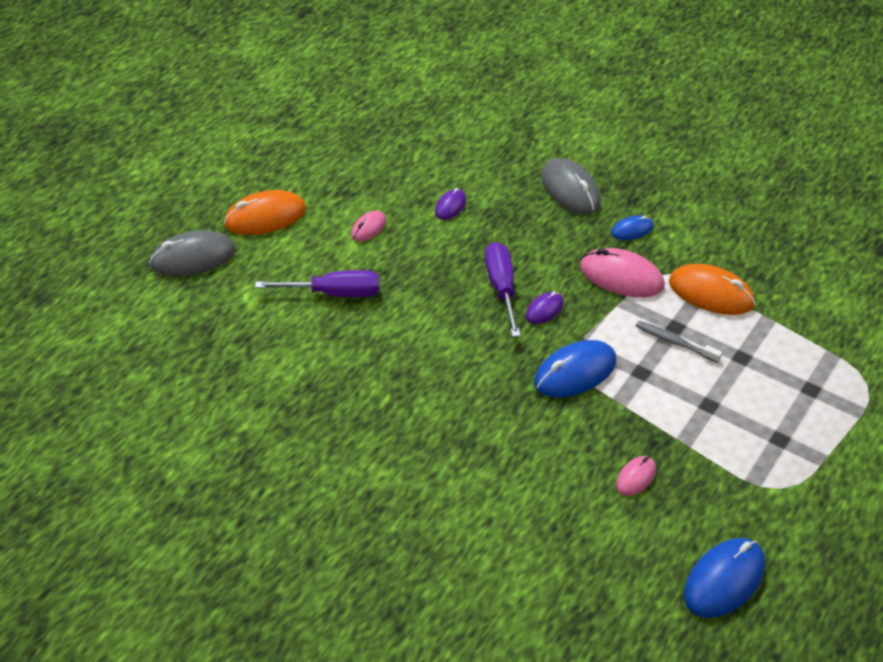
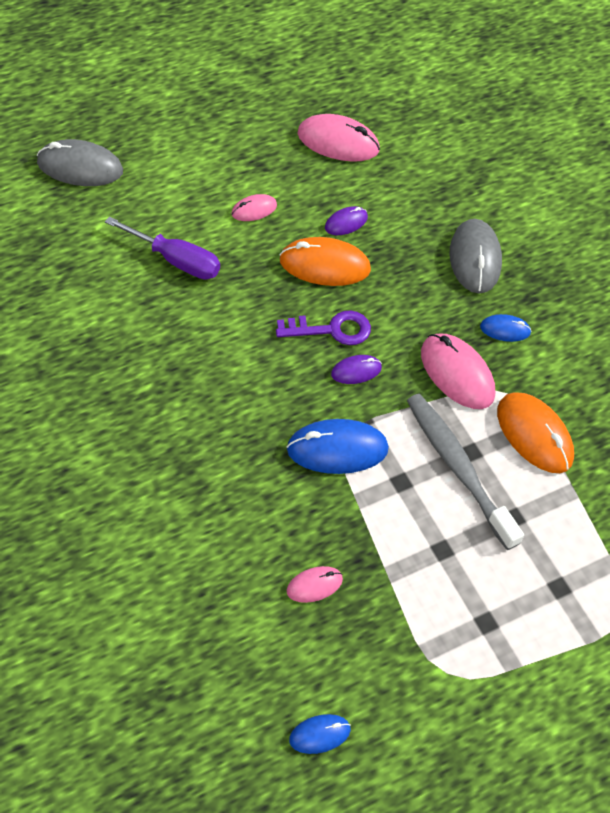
camera: 25 degrees right, 10 degrees up
(265, 217) = (170, 156): orange mouse -> orange mouse (325, 265)
(396, 150) = (338, 142): none -> pink mouse
(502, 288) = (332, 329): purple screwdriver -> purple key
(675, 342) = (458, 467): grey toothbrush -> grey toothbrush, size x1.88
(724, 580) = (319, 734): blue mouse -> blue mouse, size x0.54

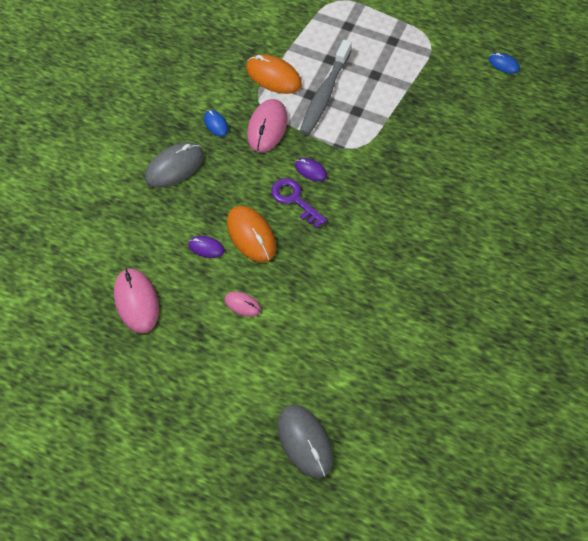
camera: 125 degrees left, 5 degrees up
(175, 260) = (324, 315): purple screwdriver -> none
(314, 585) = (445, 108): pink mouse -> none
(337, 449) = (366, 147): blue mouse -> none
(534, 434) = (273, 76): orange mouse -> orange mouse turned 75 degrees counterclockwise

